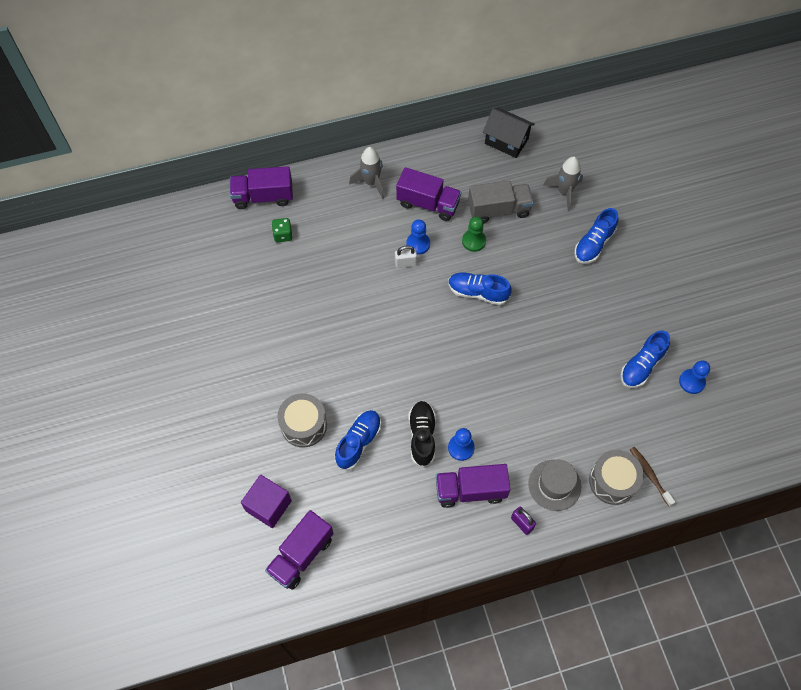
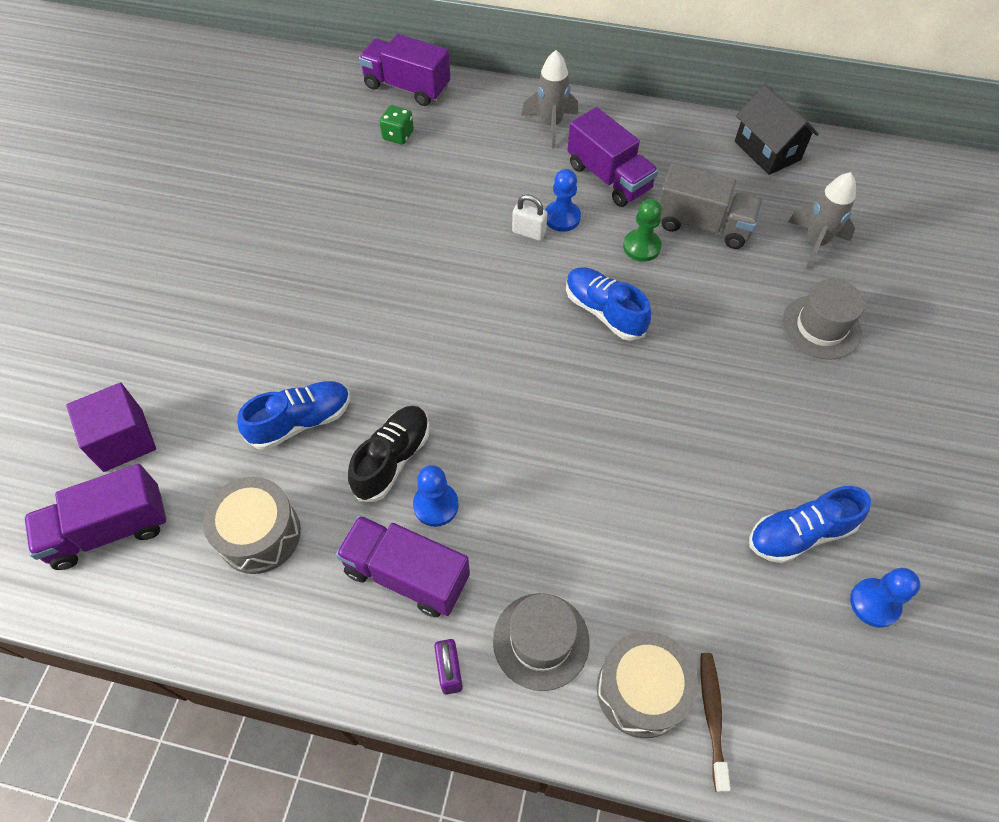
camera: 30 degrees right, 5 degrees down
(304, 425) = (249, 362): grey drum -> grey drum (259, 534)
(594, 244) = (821, 327): blue shoe -> grey hat

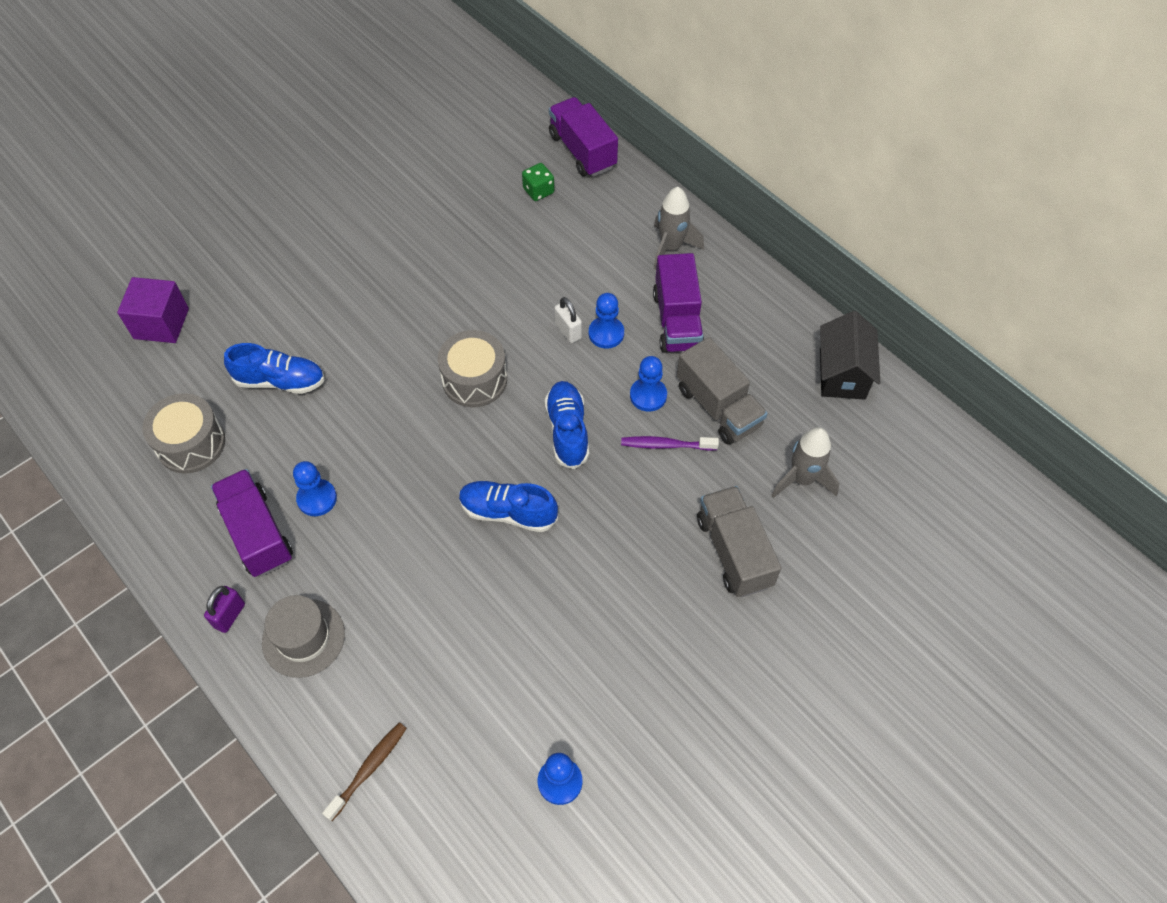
camera: 35 degrees right, 0 degrees up
(109, 529) = (107, 381): purple truck -> none
(392, 459) = (316, 447): black shoe -> none
(641, 247) = (648, 395): green pawn -> blue pawn
(641, 690) = (338, 717): grey drum -> grey drum (474, 379)
(692, 277) = (666, 445): none -> purple toothbrush
(799, 534) = (553, 694): blue shoe -> blue shoe (508, 512)
(821, 327) = (734, 551): grey hat -> grey truck

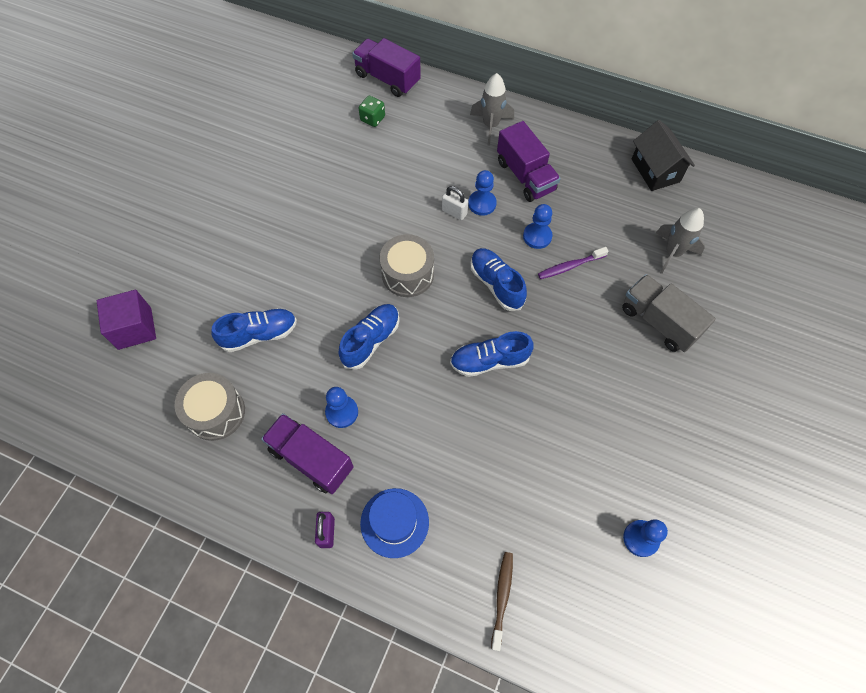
camera: 25 degrees left, 5 degrees up
(303, 638) = (394, 522): grey hat -> blue hat
(392, 435) = (371, 340): none -> blue shoe
(718, 407) = (589, 225): grey truck -> none

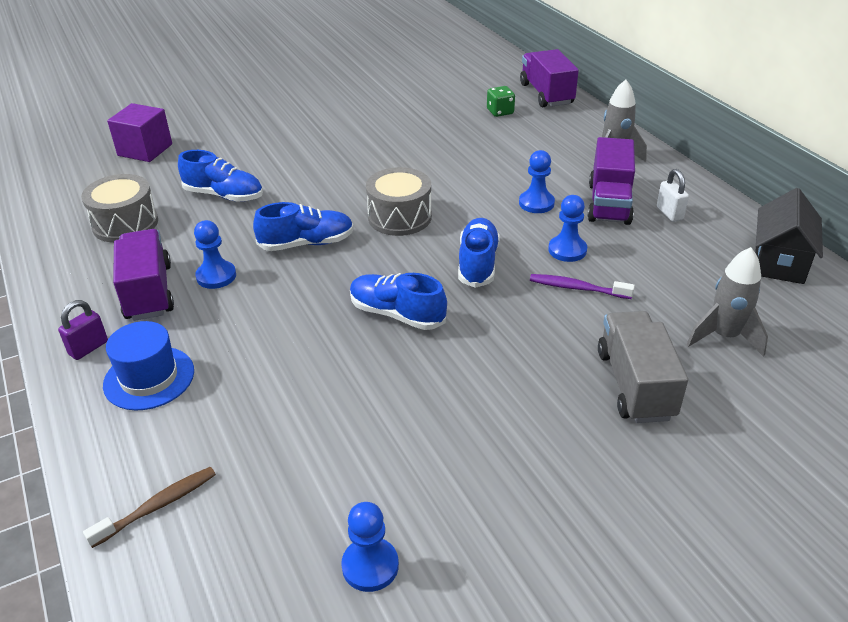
camera: 40 degrees right, 25 degrees down
(454, 212) = (500, 197): white padlock -> white padlock (669, 213)

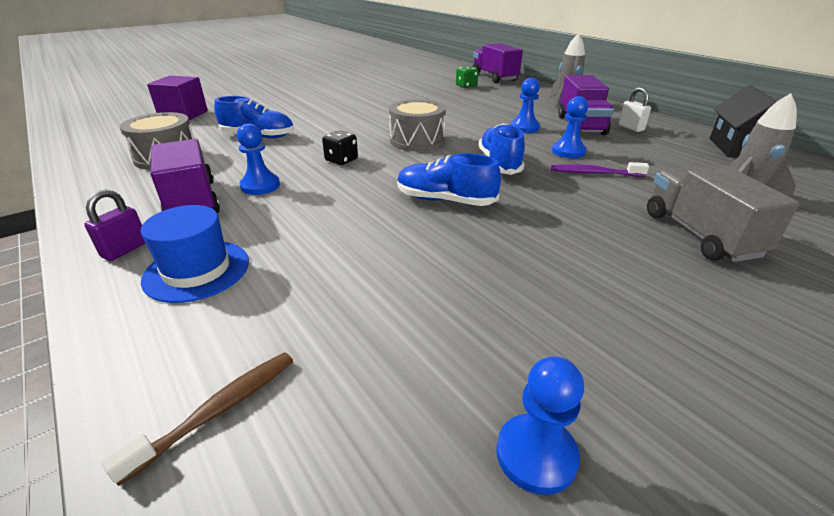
camera: 10 degrees left, 5 degrees down
(306, 243) = (341, 160): blue shoe -> black dice

